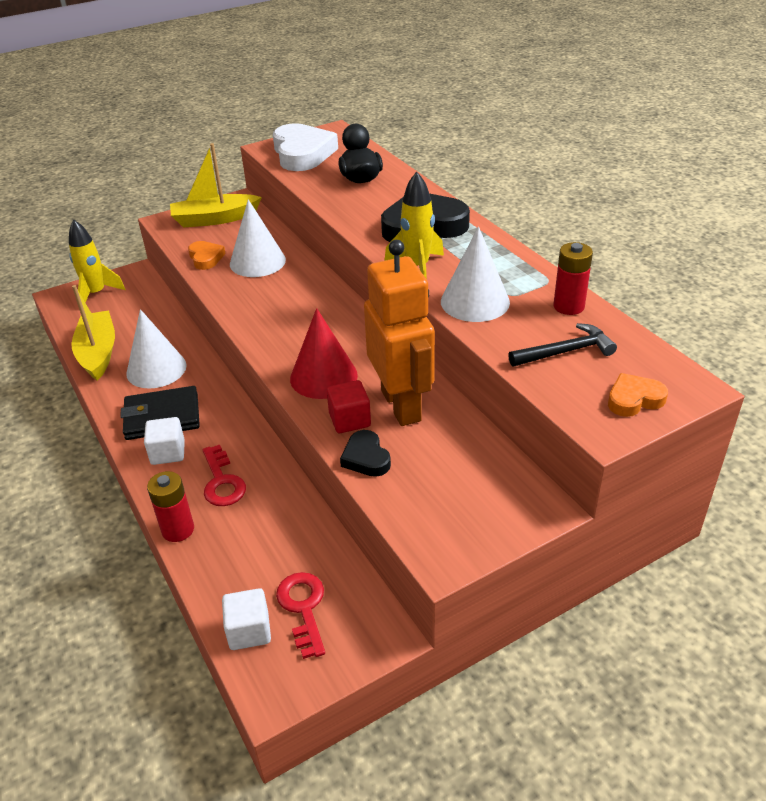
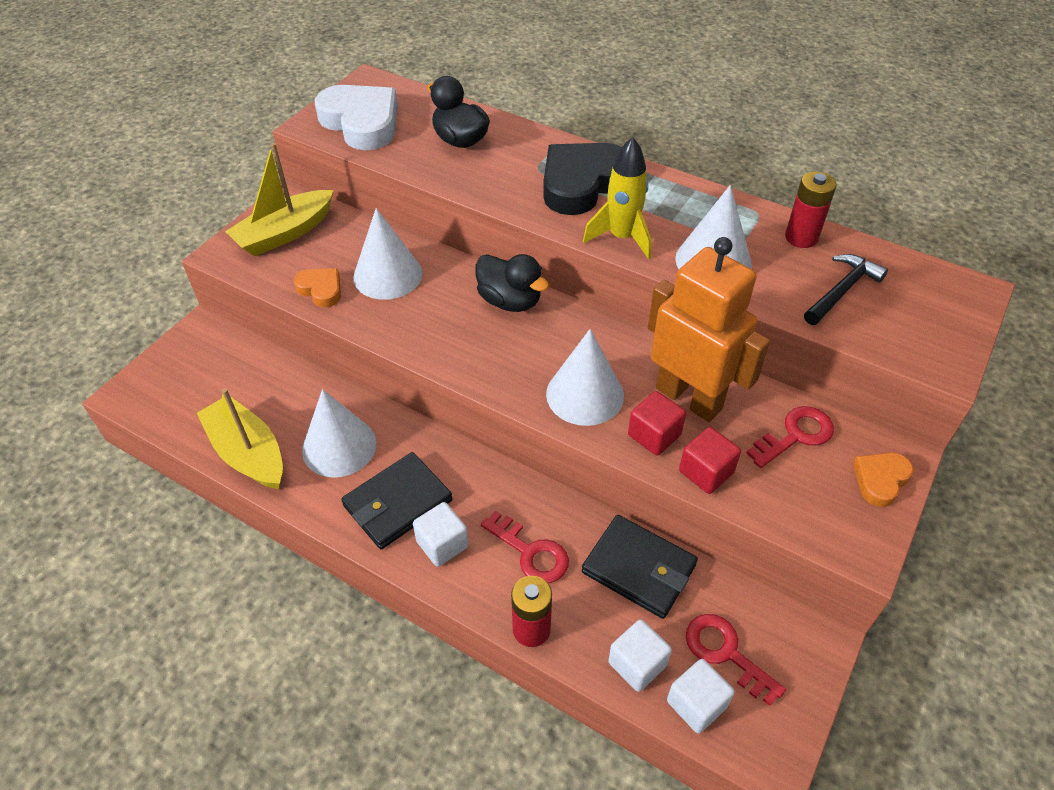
camera: 30 degrees left, 10 degrees up
(96, 294) = (175, 374): yellow rocket -> none
(230, 585) = (637, 664): none -> white cube
(290, 524) = (639, 568): none -> black wallet
(323, 376) = (585, 394): red cone -> white cone
(327, 301) = (510, 301): none -> black duck
(366, 458) = (706, 472): black heart -> red cube
(465, 460) = (796, 435): none -> red key
(634, 399) = (940, 322): orange heart -> orange heart (880, 480)

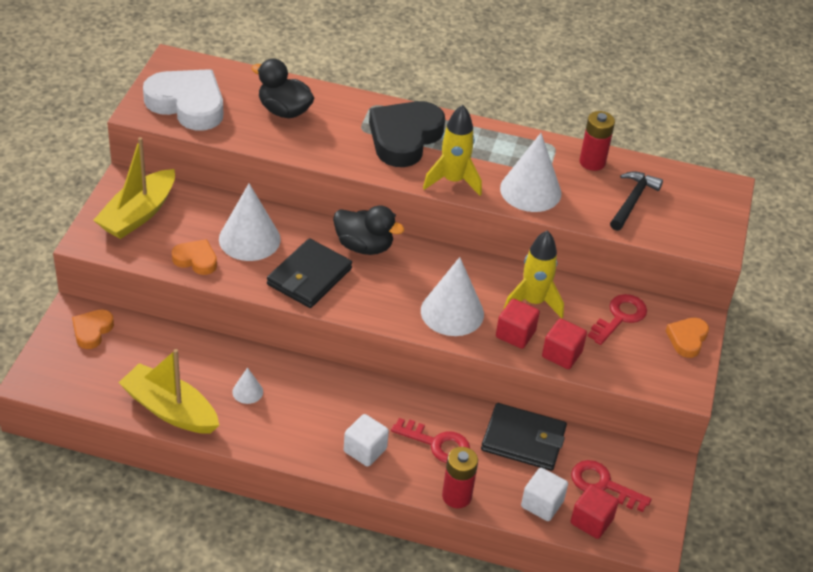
camera: 20 degrees left, 5 degrees down
(210, 350) = (92, 331): none -> orange heart
(339, 446) = (247, 391): white cone -> white cone, size x0.48
(398, 503) = (316, 426): black wallet -> black wallet (309, 277)
(689, 398) = (533, 302): orange robot -> yellow rocket
(696, 704) = (591, 521): white cube -> red cube

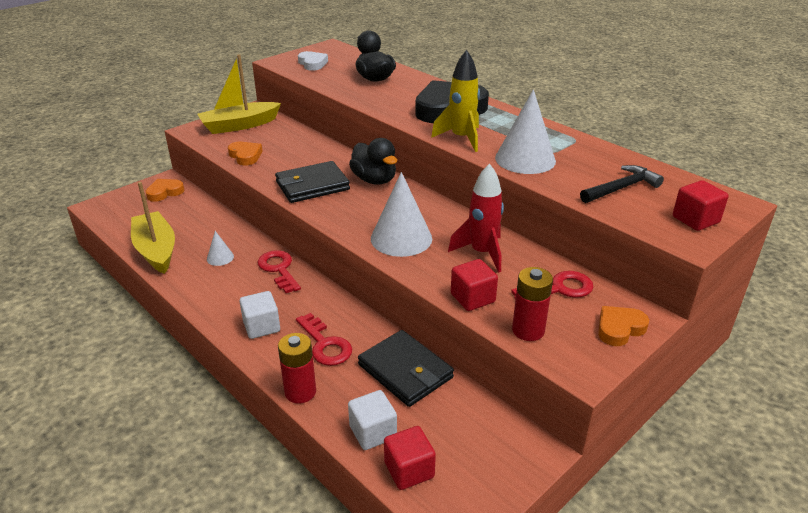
camera: 35 degrees right, 10 degrees down
(187, 104) = (312, 64): white heart -> white heart, size x0.51
(249, 239) = (295, 155): white cone -> none
(515, 334) = (442, 270): red cube -> red cube (695, 220)
(533, 302) = (482, 253): yellow rocket -> red rocket
(592, 162) = (603, 156): red battery -> red battery (528, 330)
(603, 484) = (450, 441): red key -> red key (278, 269)

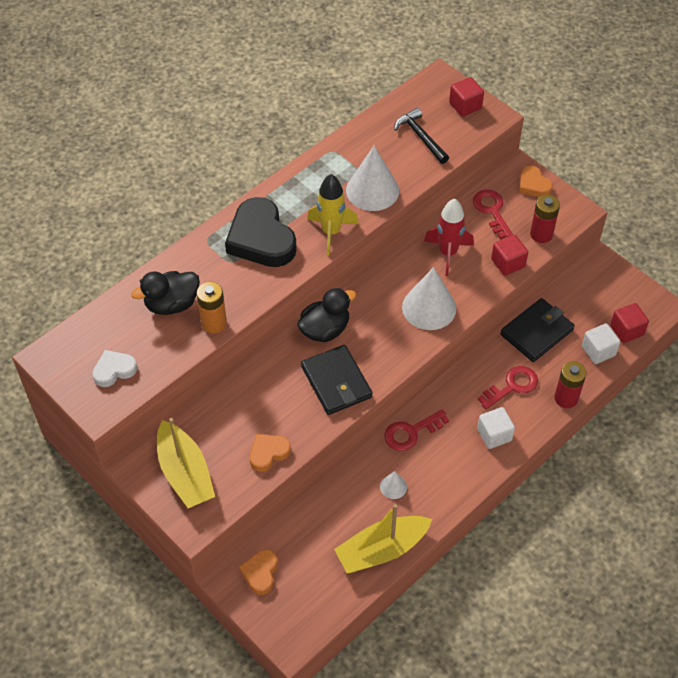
camera: 90 degrees left, 20 degrees up
(165, 192) = (260, 573): orange heart -> orange heart turned 45 degrees clockwise
(352, 93) = (214, 323): none -> orange battery

